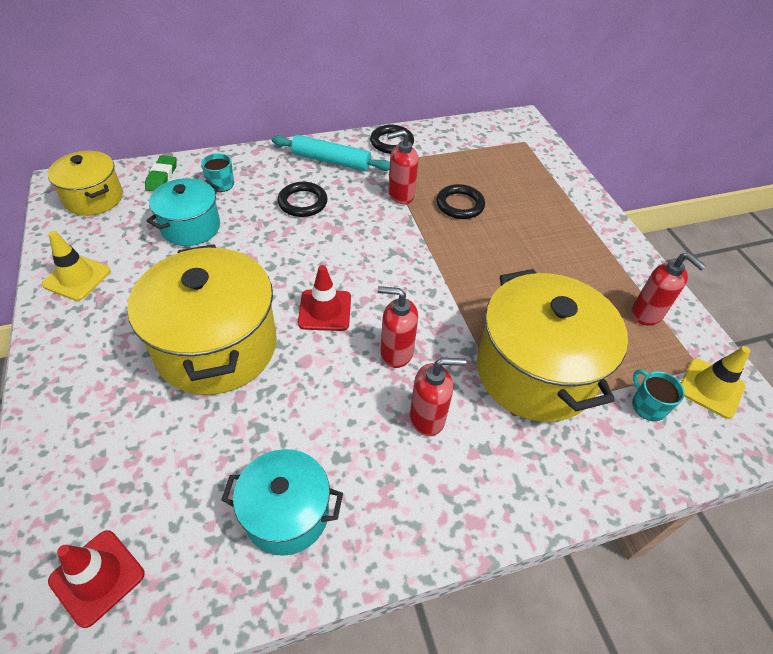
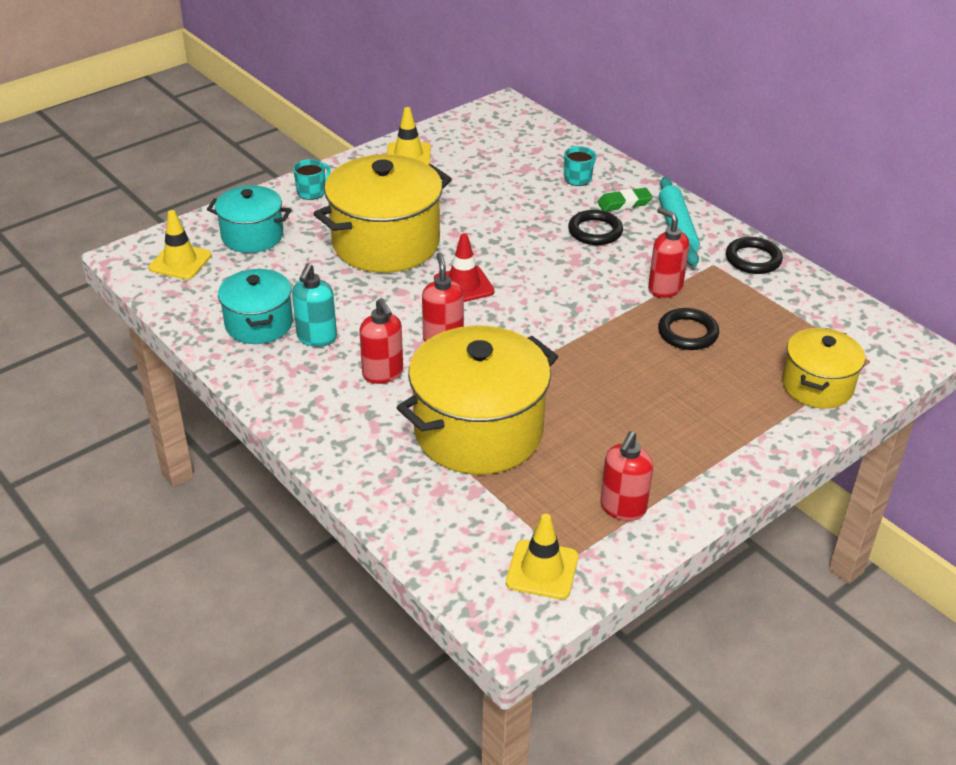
camera: 70 degrees right, 10 degrees down
(94, 198) = (501, 126): yellow pot -> yellow pot (817, 386)
(97, 577) = (180, 262): red traffic cone -> yellow traffic cone
(162, 177) = (558, 146): green eraser -> green eraser (624, 203)
(191, 227) = (507, 184): turquoise pot -> turquoise pot (252, 236)
(342, 460) = (316, 338): none -> turquoise soap dispenser
(648, 405) = (485, 519): turquoise mug -> turquoise mug (312, 192)

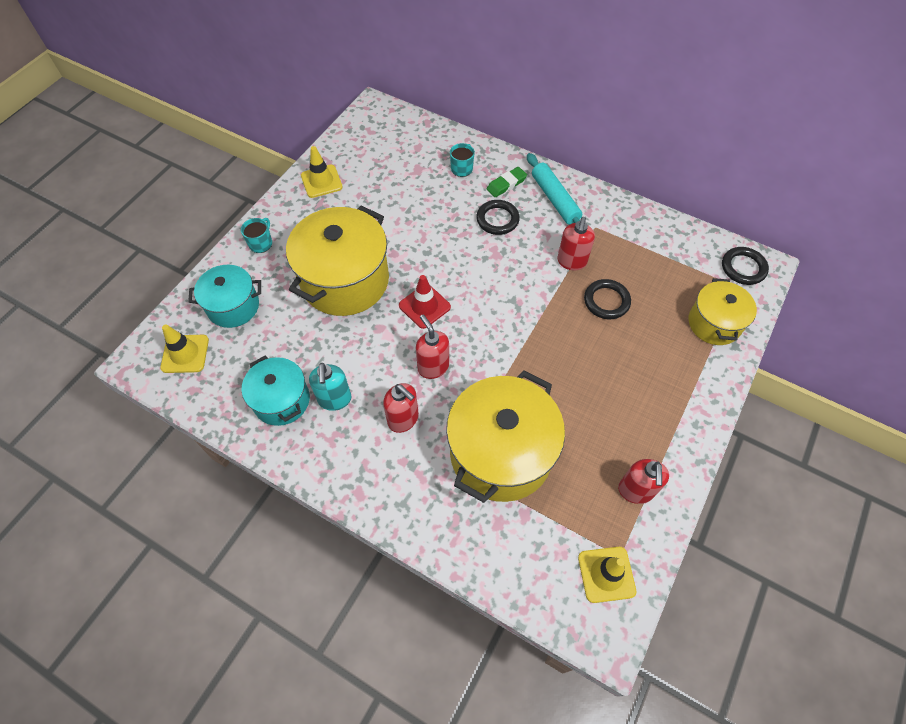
camera: 20 degrees left, 20 degrees up
(664, 288) = (571, 262): red soap dispenser -> red soap dispenser turned 105 degrees counterclockwise
(753, 259) = (620, 213): black ring -> black ring (743, 268)

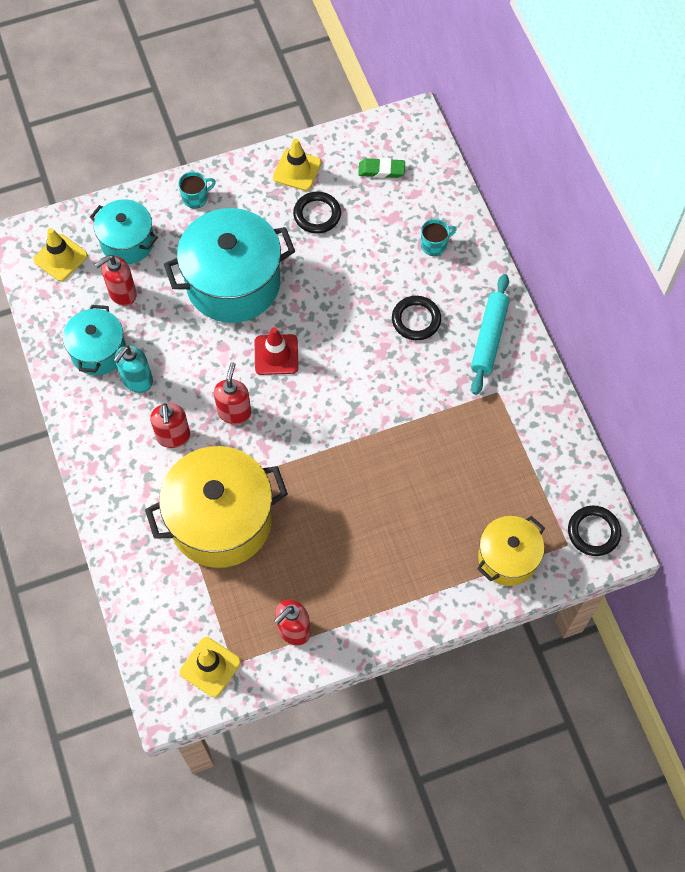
camera: 40 degrees right, 5 degrees up
(345, 280) = (233, 283): yellow pot -> turquoise pot
(506, 184) = (459, 290): green eraser -> green eraser (381, 170)
(571, 262) = (441, 408): red soap dispenser -> red soap dispenser (122, 294)
(606, 301) = (433, 466): black ring -> black ring (317, 214)

